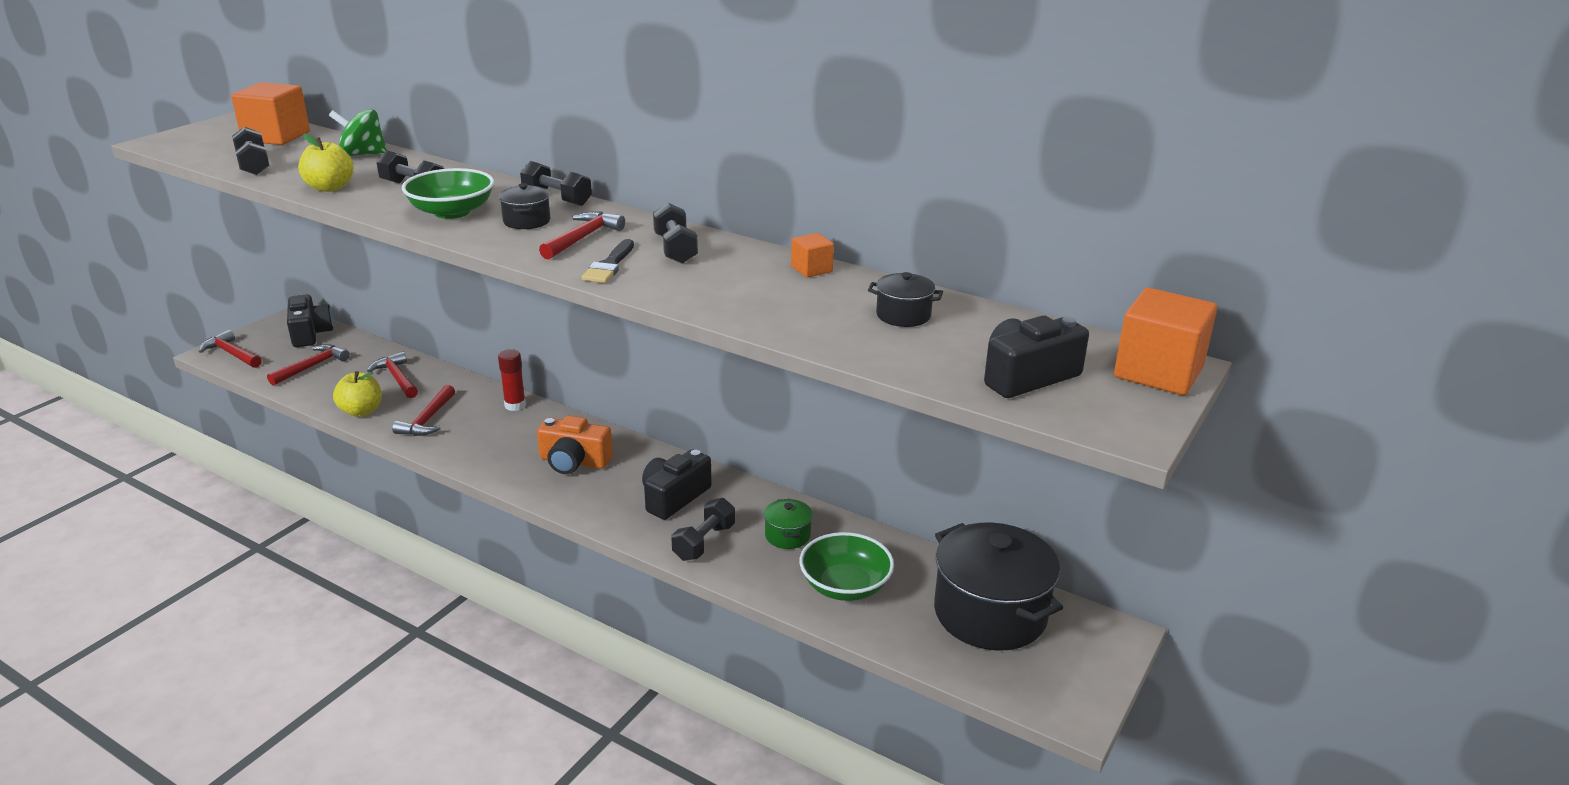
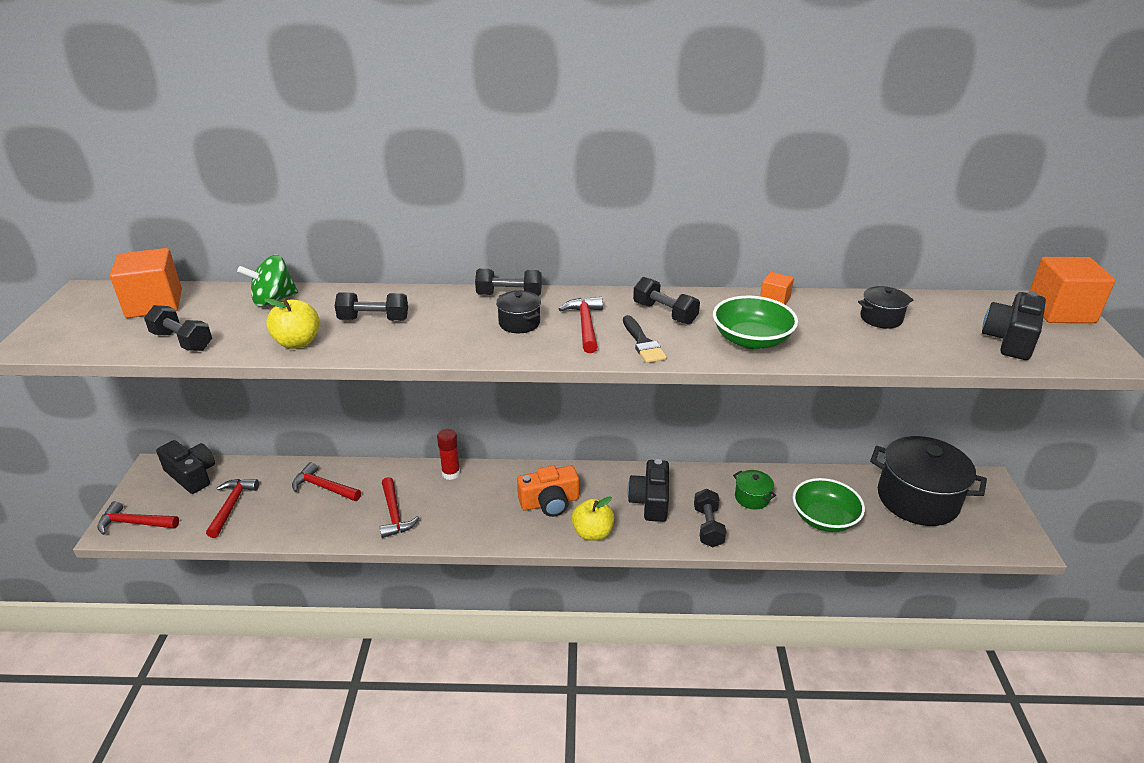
camera: 30 degrees left, 5 degrees up
(361, 411) = (327, 529): yellow apple -> yellow apple (592, 533)
(452, 212) = (445, 333): green bowl -> green bowl (751, 340)

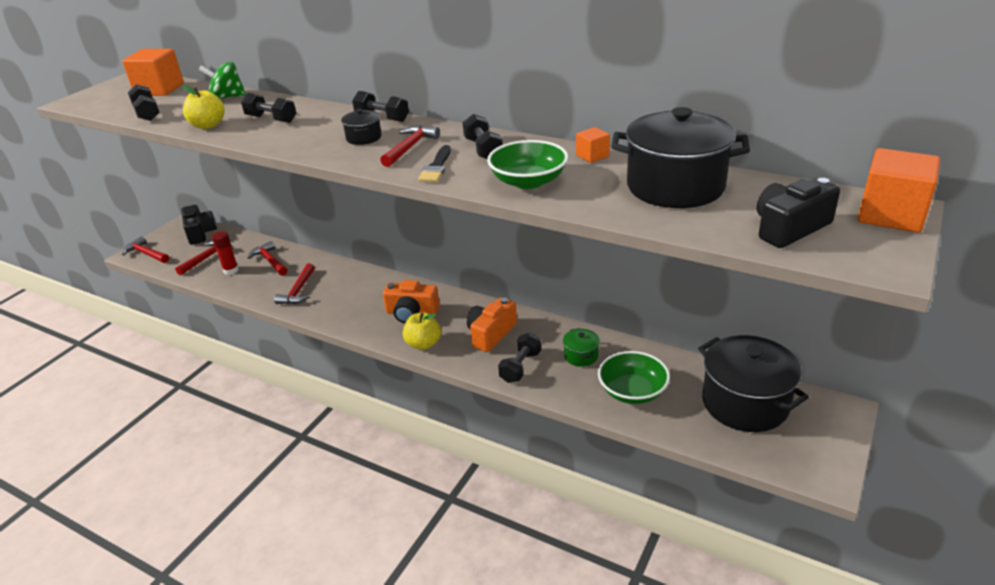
camera: 30 degrees right, 0 degrees up
(451, 473) = (360, 274): red glue stick -> red glue stick (231, 270)
(650, 501) = (491, 334): black camera -> orange camera
(881, 318) = (675, 186): black pot -> black pot, size x2.26

